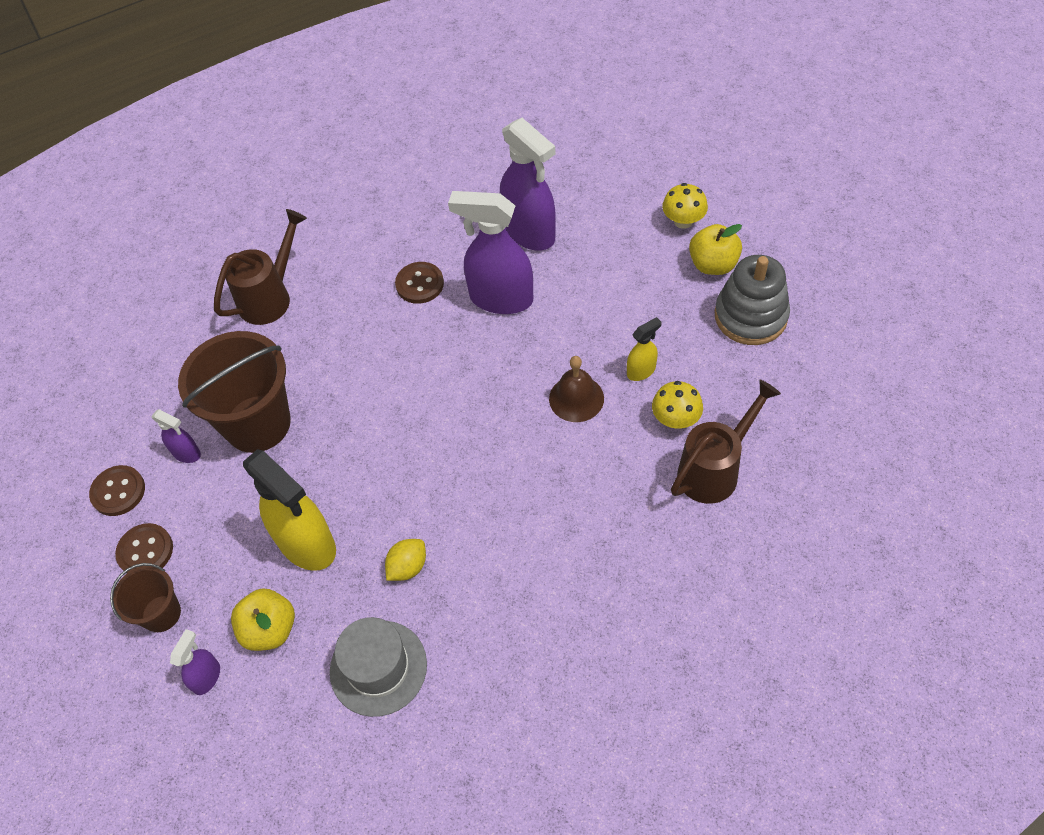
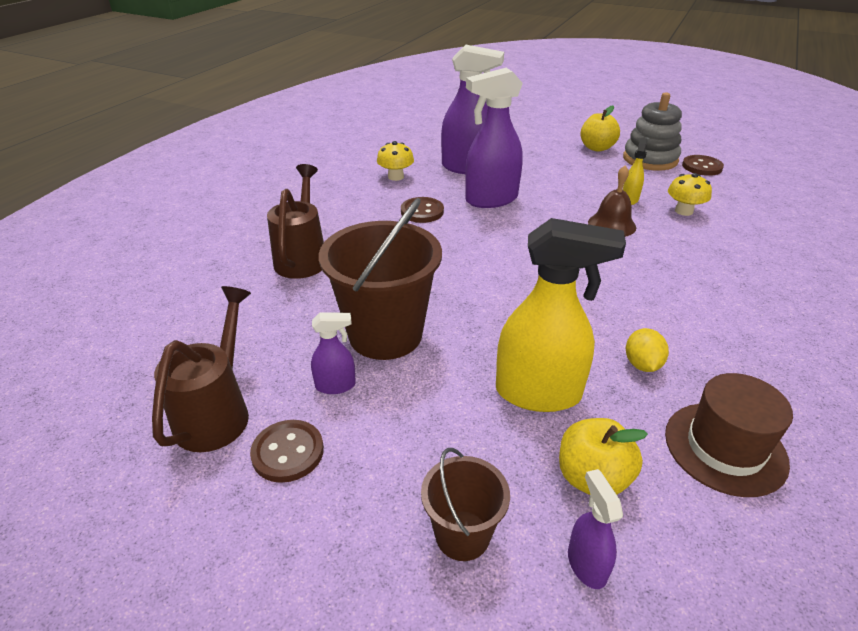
camera: 40 degrees left, 20 degrees down
(145, 551) = (378, 487): brown button -> brown button (702, 167)
(378, 668) = (725, 448): grey hat -> brown hat
(683, 221) = (553, 138): yellow mushroom -> yellow mushroom (396, 177)
(714, 470) = (742, 223): brown watering can -> brown watering can (217, 413)

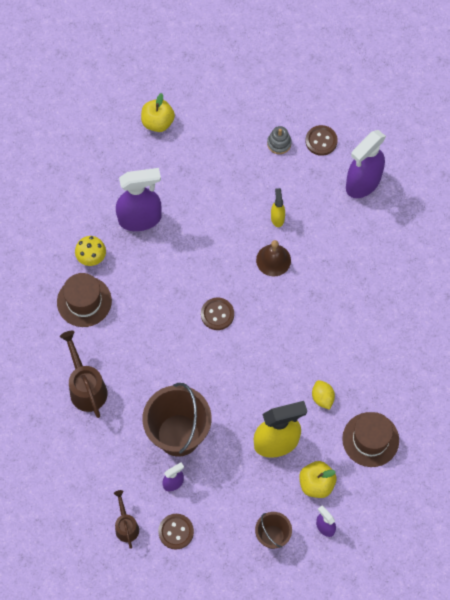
camera: 25 degrees left, 30 degrees up
(217, 413) = (126, 526): brown watering can -> brown watering can, size x0.62
(361, 199) = (84, 301): none -> brown hat
(422, 211) = (136, 299): brown button -> brown button (217, 314)
(491, 200) = (178, 261): purple spray bottle -> purple spray bottle (363, 183)
(596, 148) = (232, 139): yellow apple -> yellow apple (158, 122)
(650, 159) = (279, 143): grey stacking toy -> grey stacking toy, size x0.53
(683, 211) = (318, 220): yellow mushroom -> none

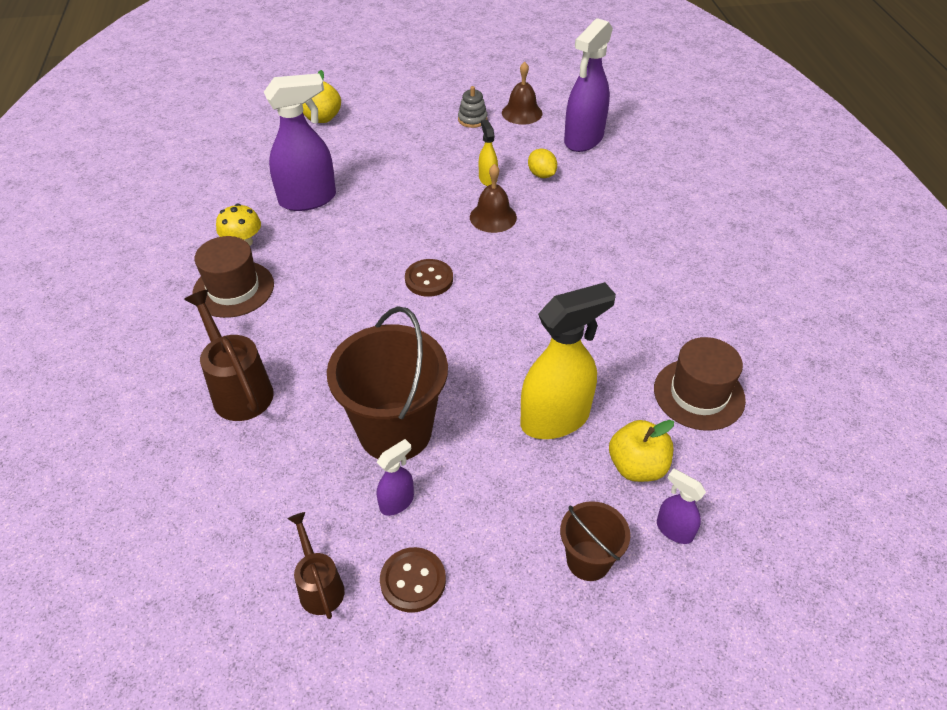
camera: 10 degrees left, 20 degrees down
(321, 141) = (522, 113): brown button -> brown bell
(322, 398) = (607, 353): yellow lemon -> yellow lemon (541, 175)

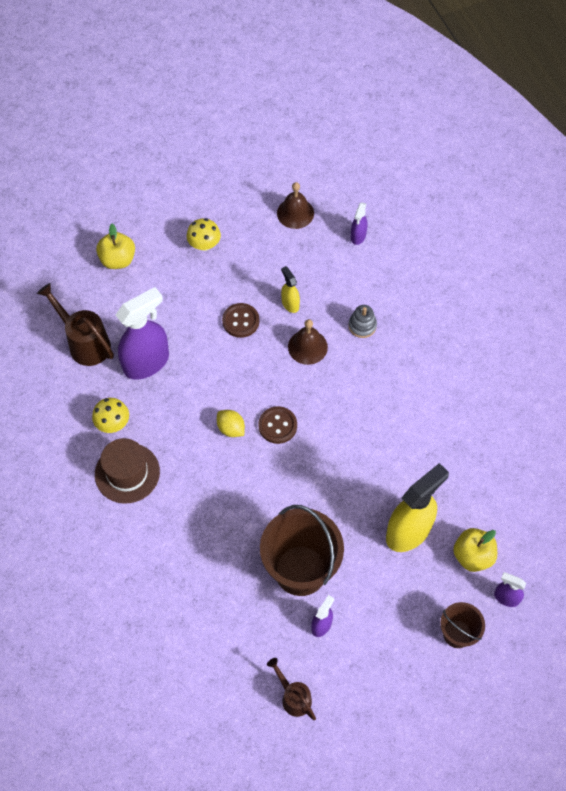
camera: 15 degrees left, 15 degrees up
(239, 390) = (174, 564): brown watering can -> brown watering can (85, 343)
(413, 581) = (351, 677): brown button -> brown button (240, 321)
(416, 121) = (204, 244): none -> yellow mushroom
(472, 119) = (254, 232): grey stacking toy -> grey stacking toy (362, 326)
(541, 175) = (333, 288): yellow lemon -> yellow lemon (231, 428)
(583, 140) = (358, 236): purple spray bottle -> purple spray bottle, size x0.48
(699, 394) = (503, 484): brown hat -> none

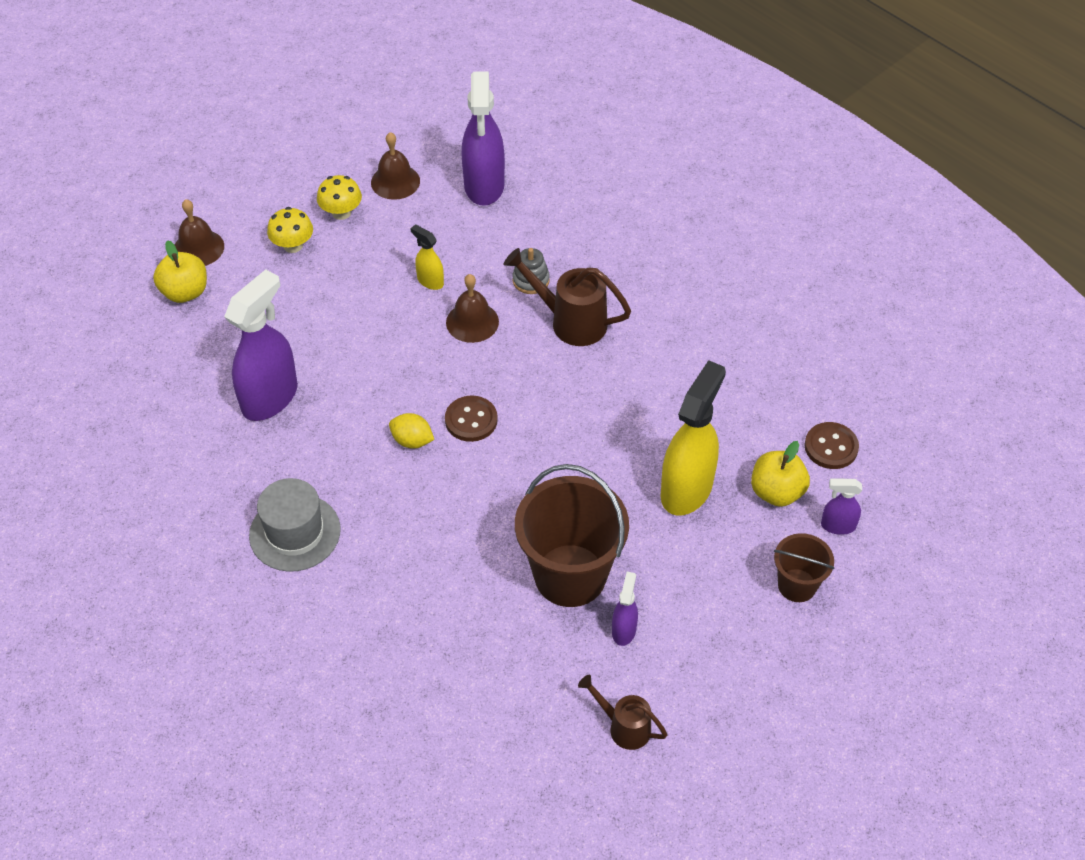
camera: 20 degrees left, 10 degrees down
(85, 343) = (178, 398): brown watering can -> brown watering can (571, 322)
(113, 423) = (252, 480): yellow mushroom -> yellow mushroom (341, 212)
(127, 473) = (295, 532): brown hat -> grey hat
(139, 226) = (198, 248): none -> brown bell
(240, 321) = (375, 317): brown button -> brown button (831, 447)
(358, 236) = (484, 186): purple spray bottle -> purple spray bottle, size x2.09

